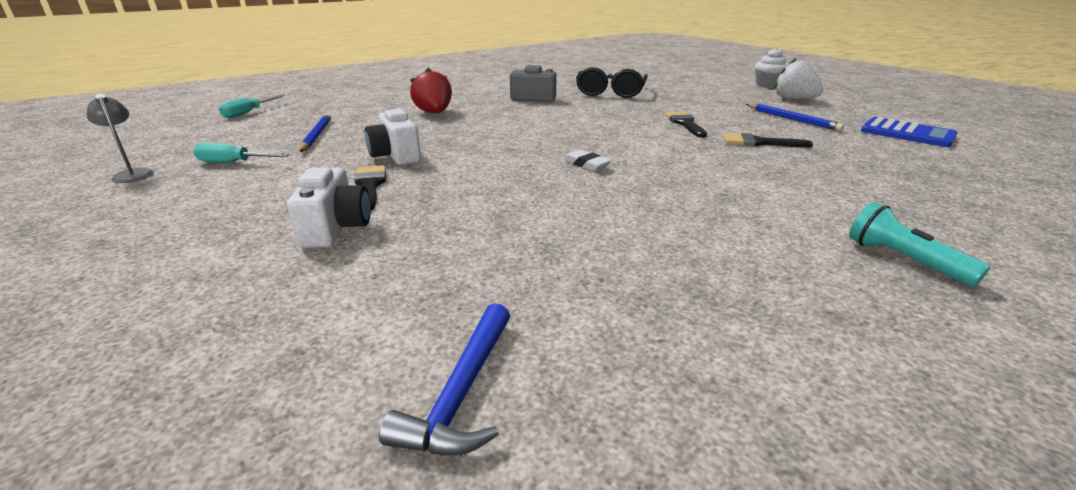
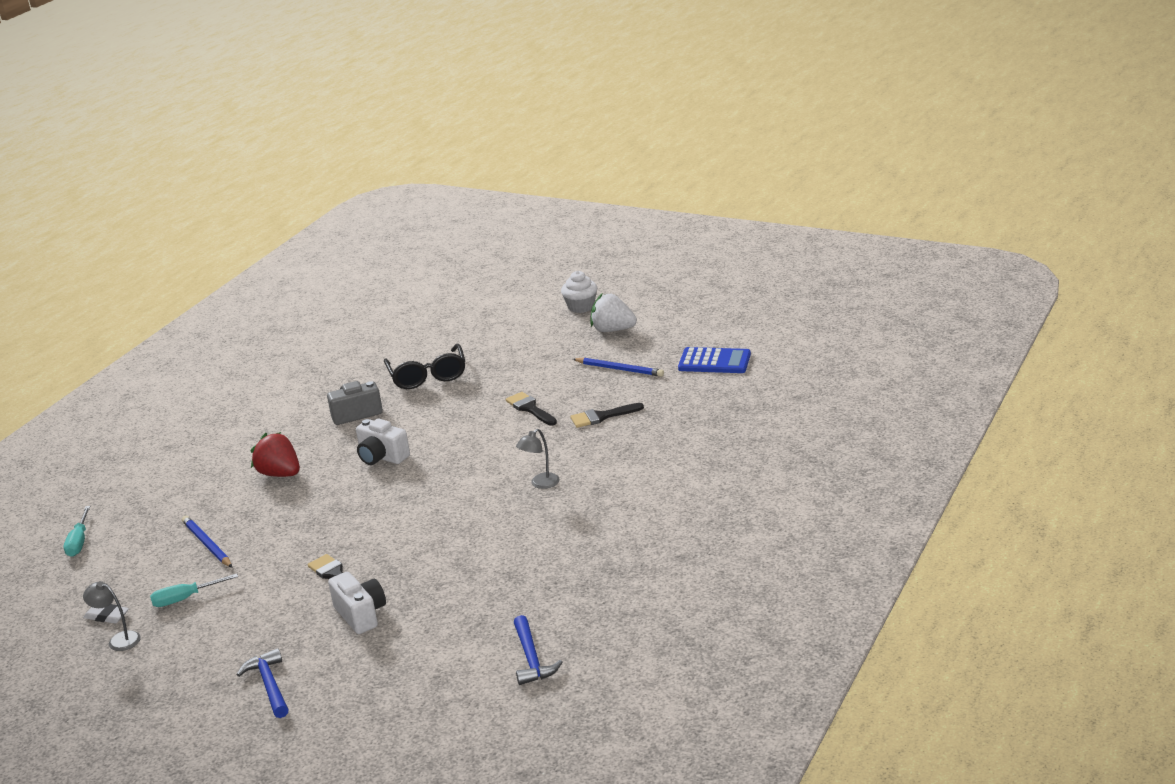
camera: 25 degrees left, 0 degrees up
(131, 266) = (269, 685): none -> blue hammer
(395, 156) = (315, 540): white camera -> white camera (382, 457)
(586, 164) = (480, 493): white eraser -> white eraser (107, 616)
(657, 174) = (540, 484): none -> grey lamp
(903, 260) = (712, 507): turquoise flashlight -> none

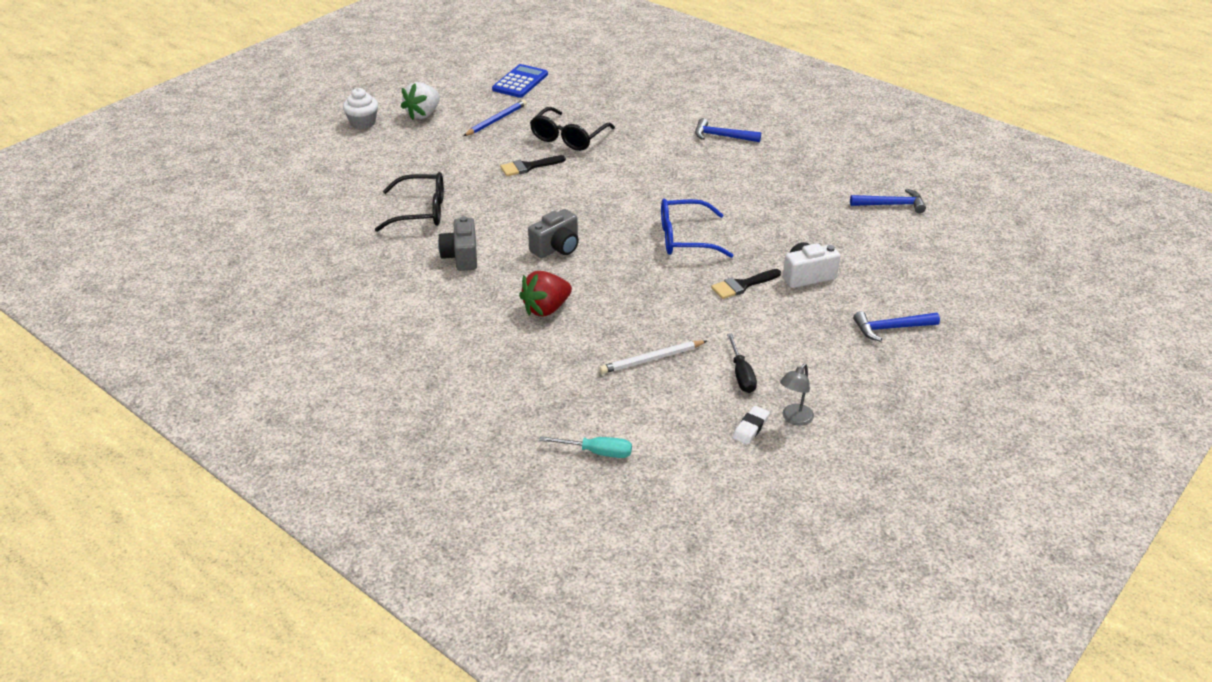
camera: 80 degrees left, 10 degrees up
(185, 599) = (741, 375): turquoise screwdriver -> black screwdriver
(207, 544) = (652, 359): blue pencil -> white pencil
(382, 457) = (556, 248): white camera -> grey camera
(417, 526) = (686, 238): none -> blue glasses
(540, 484) = (656, 175): grey lamp -> none
(602, 416) = (569, 137): black brush -> black glasses
(650, 510) = (722, 136): none -> blue hammer

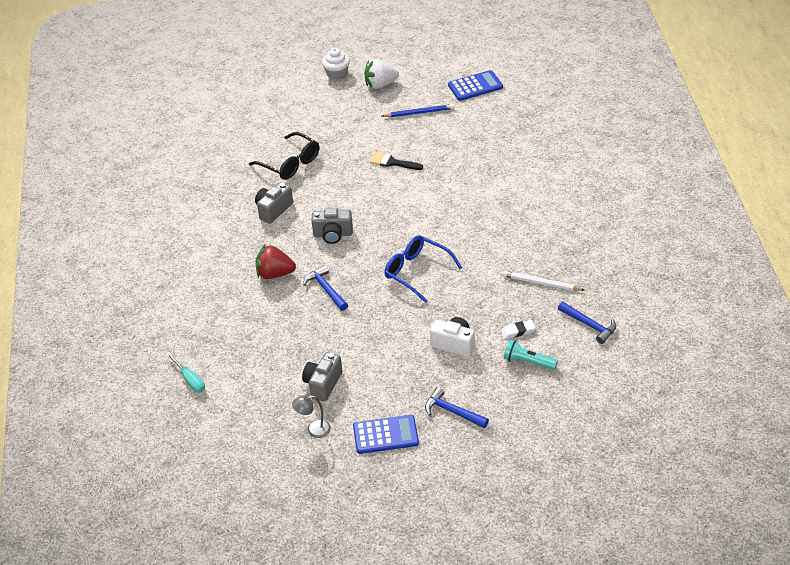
camera: 45 degrees right, 5 degrees up
(569, 137) = (447, 151): black glasses -> none
(652, 359) = (288, 343): white pencil -> white pencil (541, 283)
(722, 136) = (551, 204): blue hammer -> blue hammer (326, 289)
(741, 375) = (323, 384): black screwdriver -> grey camera
(742, 285) = (405, 326): black brush -> none
(750, 428) = (283, 419): white eraser -> white eraser (518, 331)
(865, 382) = (385, 435): none -> blue calculator
(889, 256) = (528, 362): none -> turquoise flashlight

